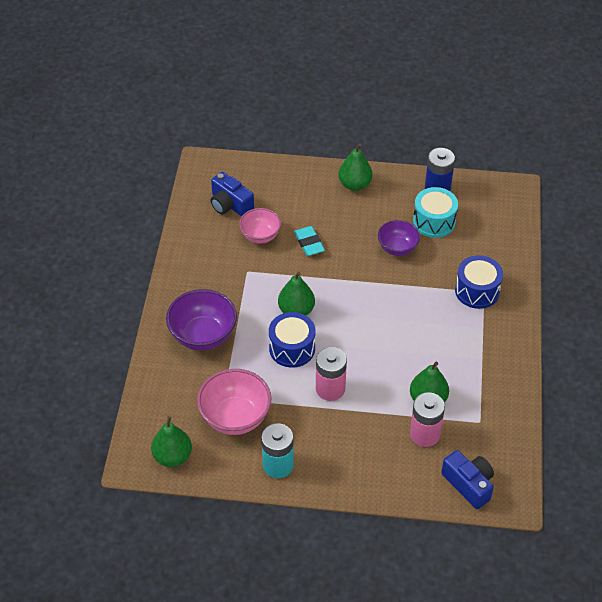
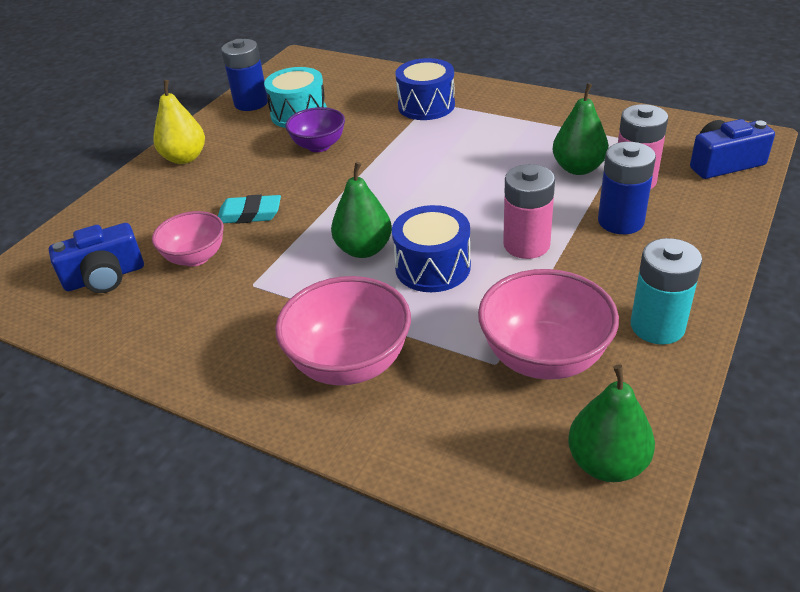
camera: 65 degrees left, 10 degrees down
(203, 336) = (350, 363): purple bowl -> pink bowl
(355, 184) = (185, 158): green pear -> yellow pear
(373, 433) = (620, 221): none -> blue battery

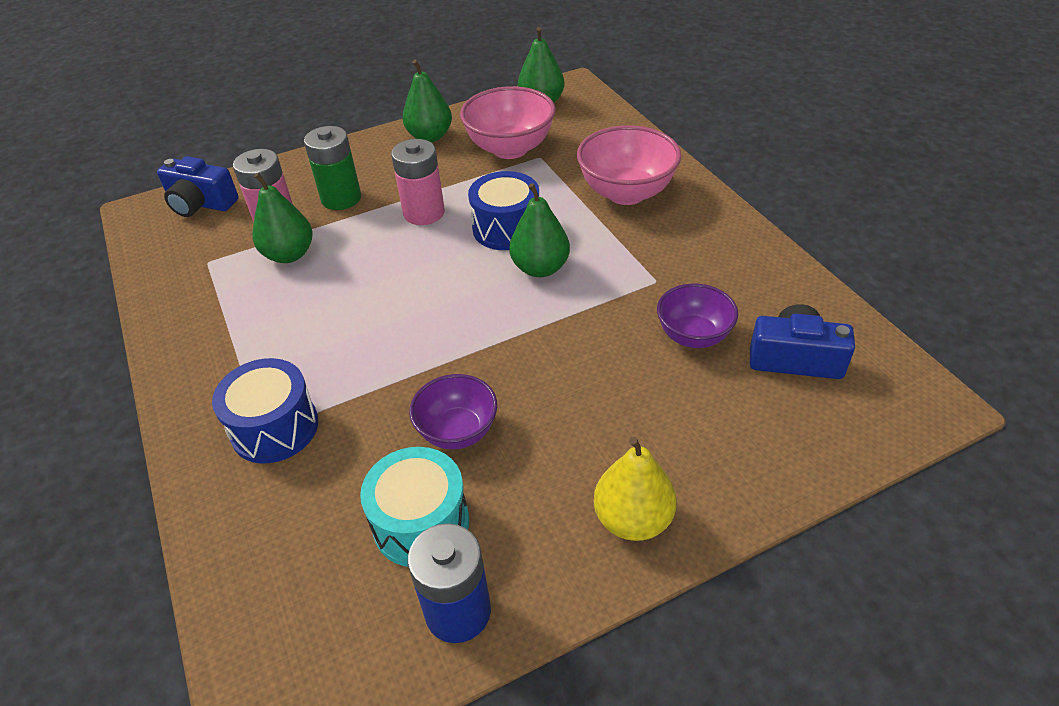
camera: 145 degrees left, 5 degrees up
(195, 257) = (693, 336): pink bowl -> purple bowl
(249, 214) = (610, 363): turquoise eraser -> none
(620, 221) = (341, 198): blue battery -> green battery
(657, 326) = (430, 136): turquoise battery -> green pear

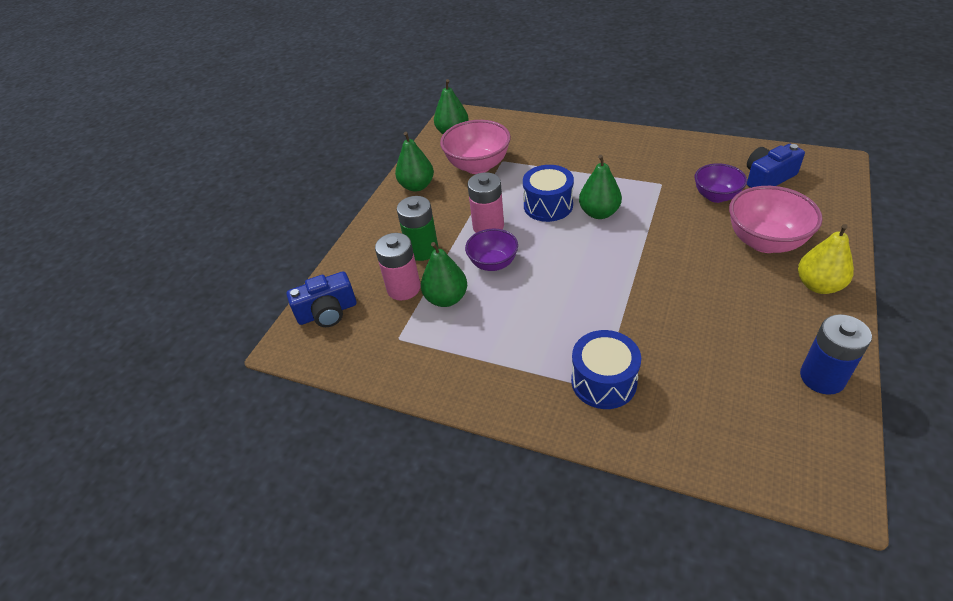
camera: 40 degrees left, 0 degrees up
(421, 523) = (746, 359): turquoise drum -> none
(457, 431) = (692, 310): purple bowl -> purple bowl (493, 263)
(626, 193) = (578, 152): pink bowl -> pink bowl (765, 241)

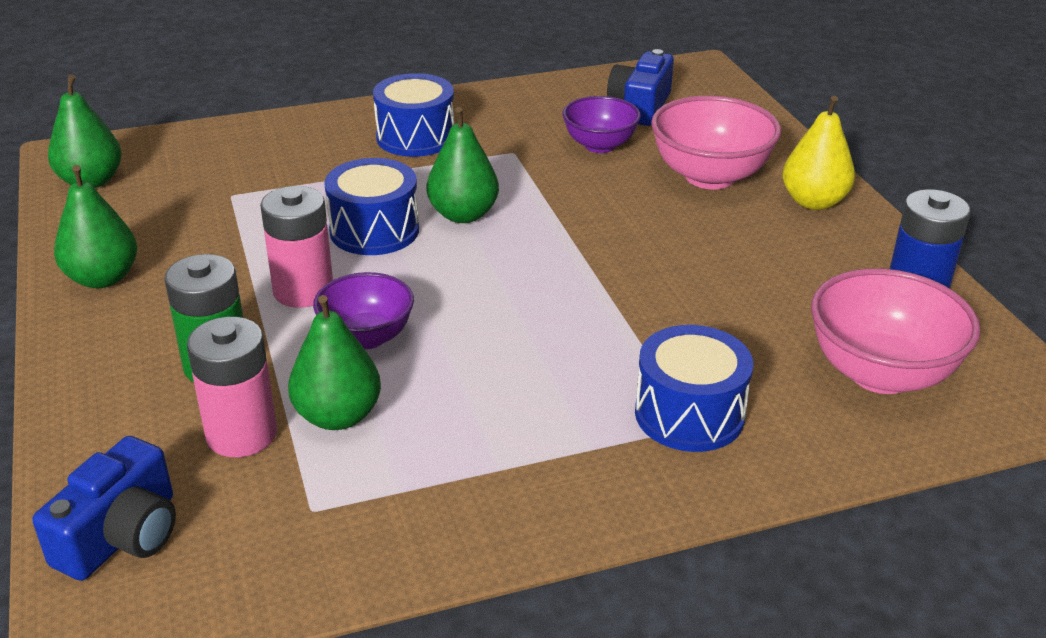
camera: 45 degrees left, 10 degrees down
(478, 166) = (193, 214): pink bowl -> pink bowl (880, 373)
(617, 156) = (415, 137): none -> blue drum

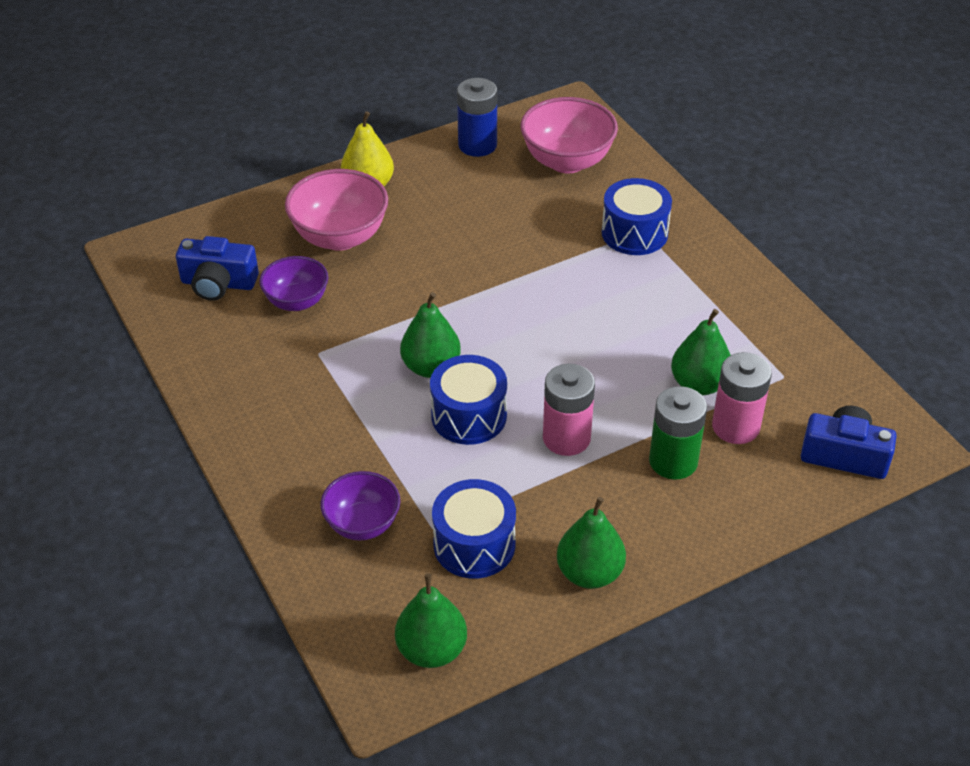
camera: 100 degrees left, 10 degrees up
(366, 337) = (611, 389): purple bowl -> purple bowl (362, 524)
(415, 137) = (299, 422): blue drum -> blue drum (474, 544)

